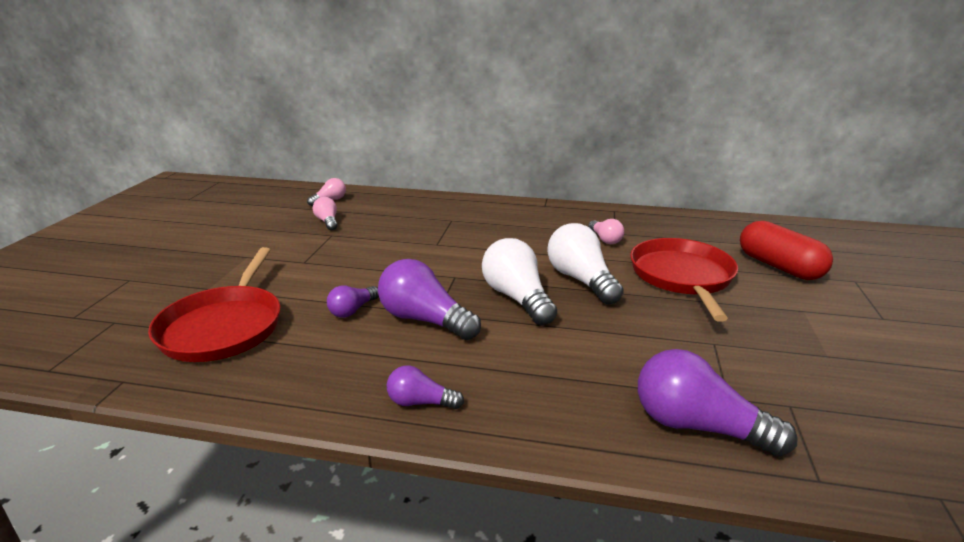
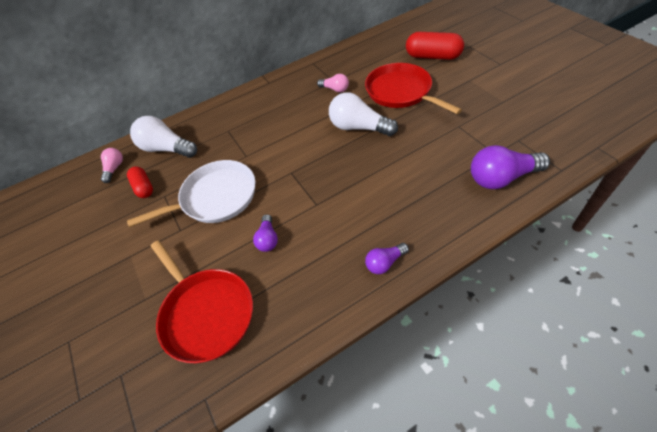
camera: 35 degrees left, 25 degrees up
(327, 222) = (144, 187): pink light bulb -> red capsule
(363, 257) = (215, 198): none -> white pan
(424, 320) = (317, 214): purple light bulb -> none
(517, 298) = (344, 163): white light bulb -> white light bulb (167, 149)

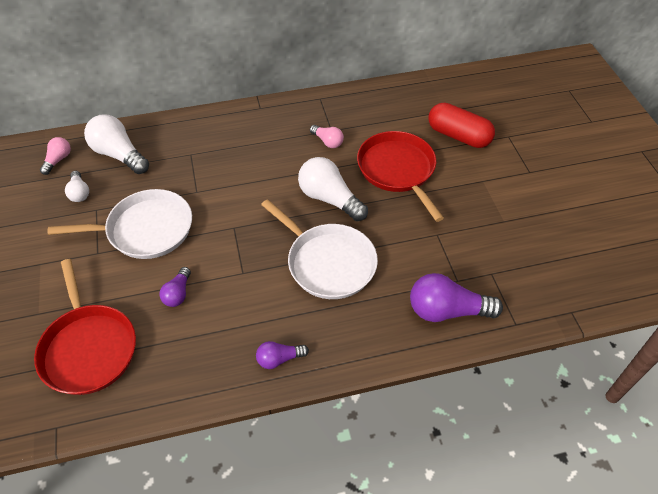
camera: 10 degrees right, 0 degrees up
(144, 187) = (79, 193): red capsule -> white light bulb
(384, 173) = (328, 262): none -> white pan

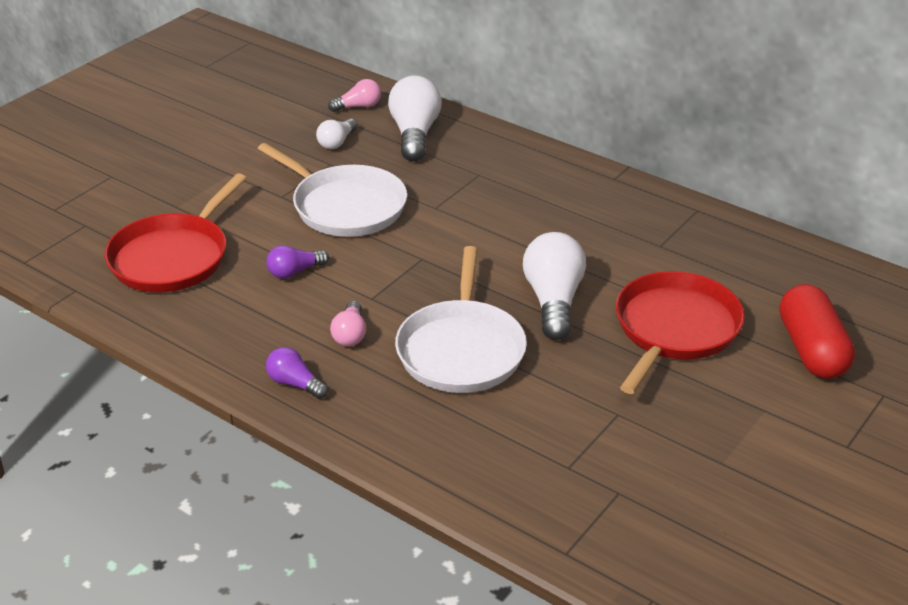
camera: 50 degrees right, 15 degrees down
(327, 142) = (637, 253): pink light bulb -> pink light bulb (350, 334)
(447, 310) = (511, 480): purple light bulb -> none

